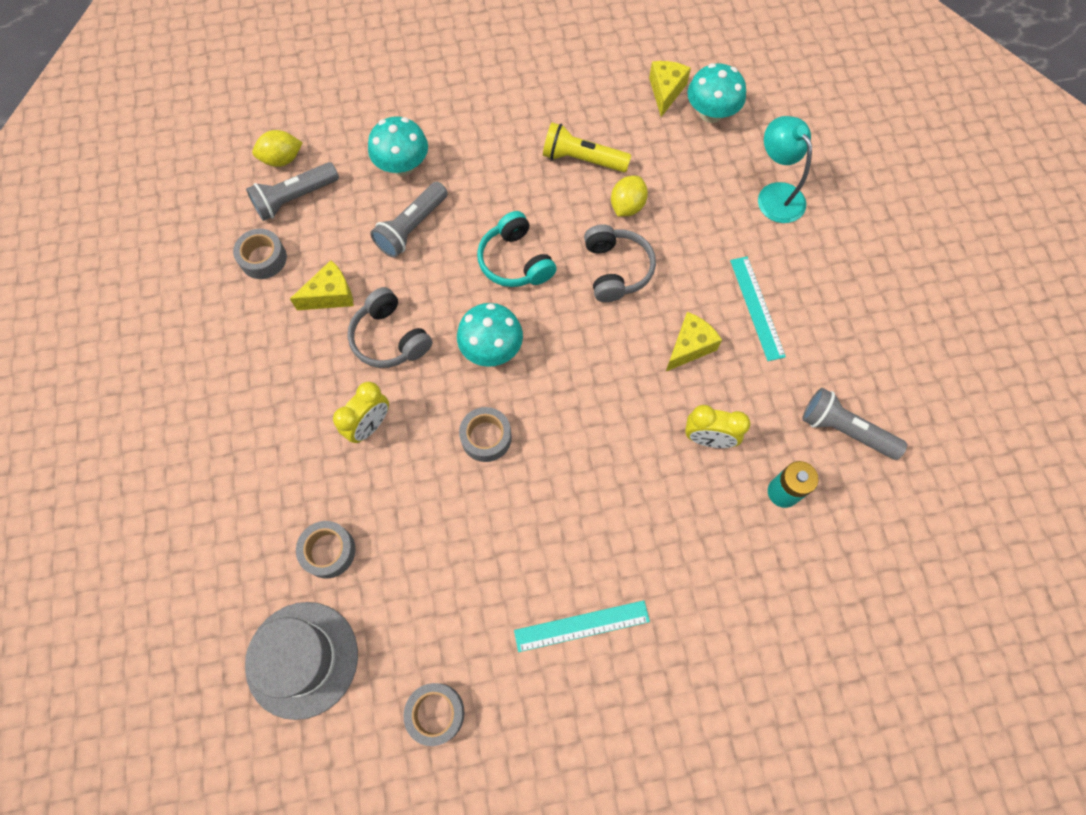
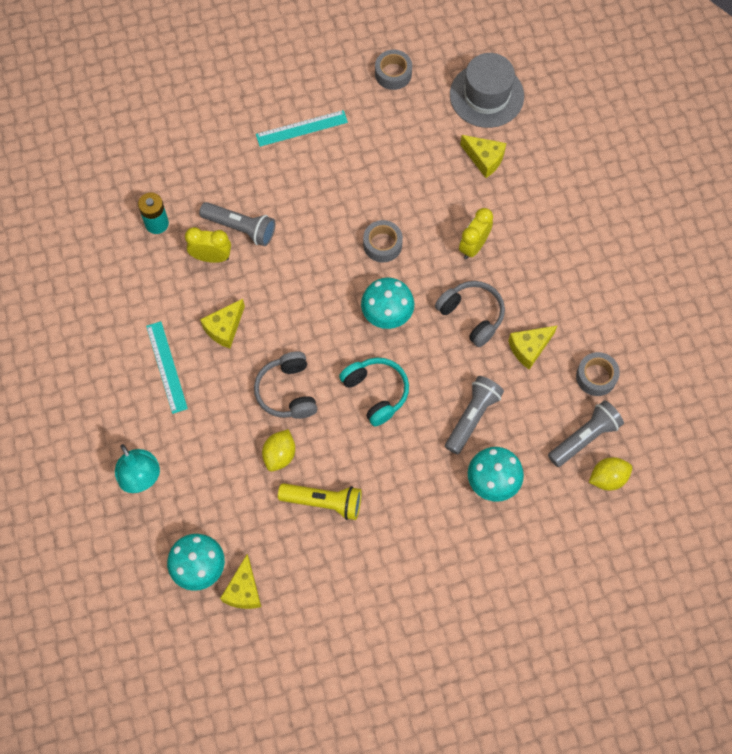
camera: 175 degrees right, 0 degrees up
(328, 551) = (484, 159): grey tape -> yellow cheese
(845, 430) = (104, 272): grey flashlight -> grey flashlight (240, 228)

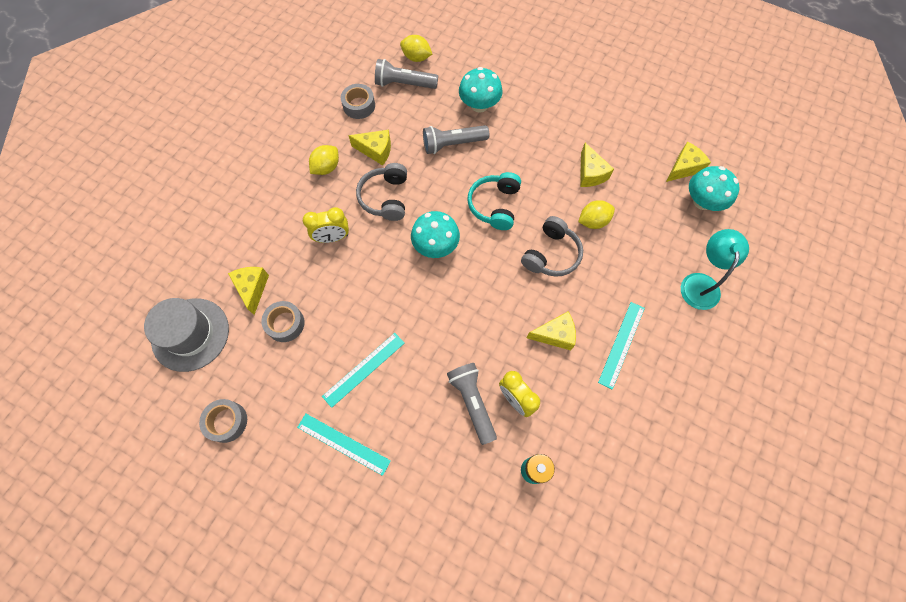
camera: 135 degrees left, 0 degrees up
(323, 502) = (590, 173): yellow flashlight -> yellow cheese
(340, 181) = (364, 369): none -> turquoise ruler
(382, 244) = (387, 293): grey tape -> grey tape (285, 324)
(550, 295) = (326, 167): none -> yellow lemon

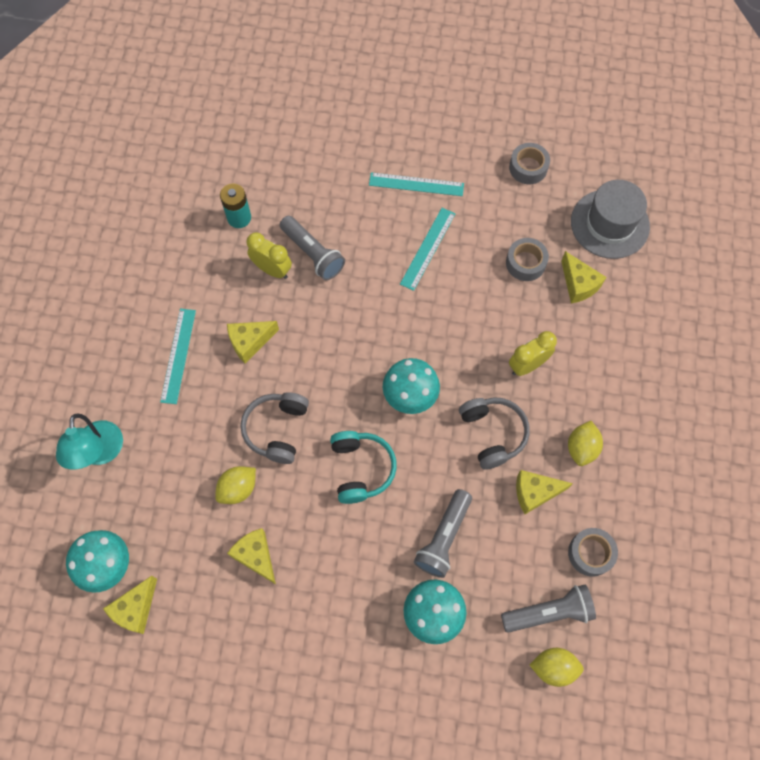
camera: 160 degrees right, 0 degrees up
(453, 144) = (443, 537): grey flashlight -> grey flashlight turned 150 degrees clockwise

